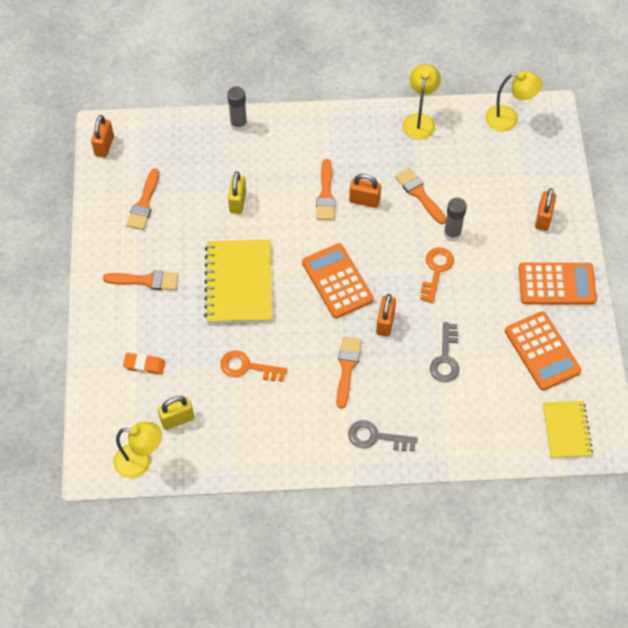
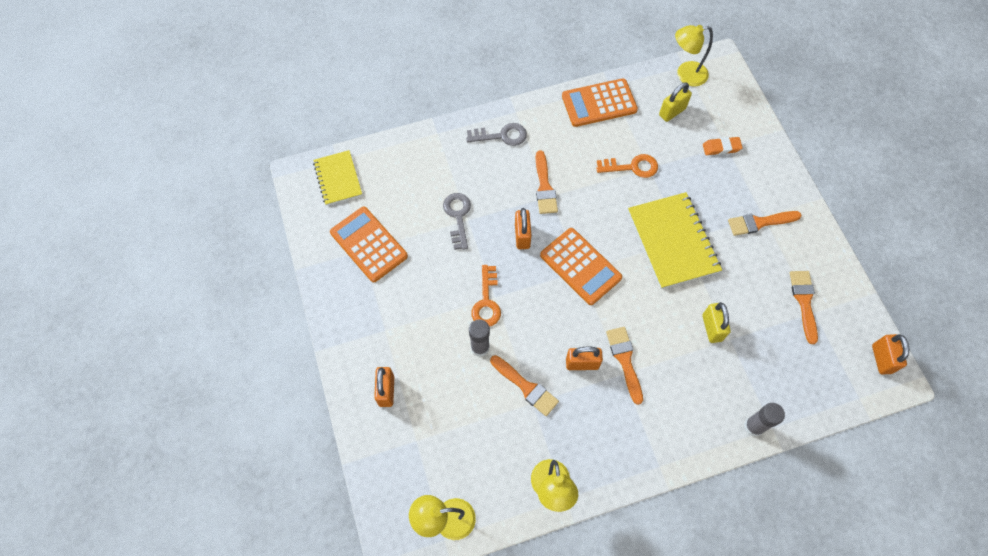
camera: 165 degrees right, 5 degrees up
(556, 284) = (363, 317): orange calculator -> orange calculator (599, 103)

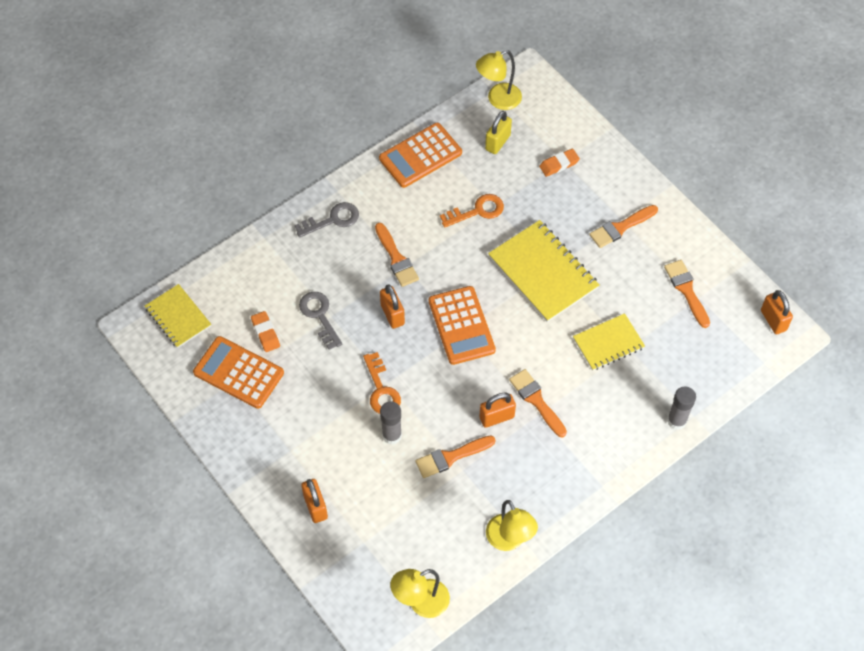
camera: 20 degrees left, 5 degrees down
(405, 217) = (265, 333): none -> orange eraser
(526, 387) = (451, 457): orange brush -> orange brush turned 135 degrees clockwise
(580, 266) = (461, 326): orange calculator -> orange calculator turned 45 degrees clockwise
(711, 328) = (608, 343): yellow padlock -> yellow notebook

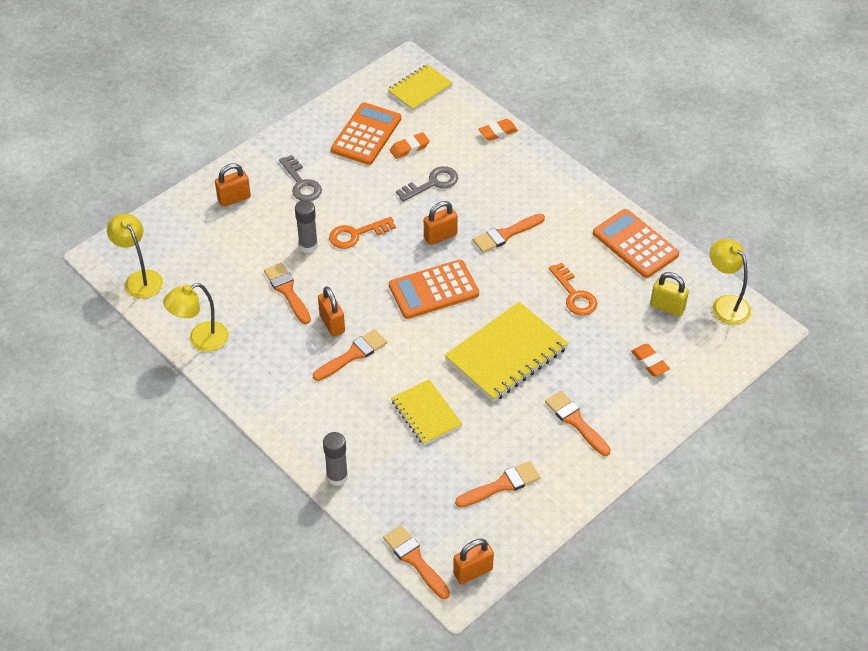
camera: 85 degrees right, 10 degrees down
(255, 251) = (498, 132): none -> orange eraser
(333, 220) = (543, 183): grey key -> grey key (301, 183)
(762, 363) = (415, 560): none -> orange brush

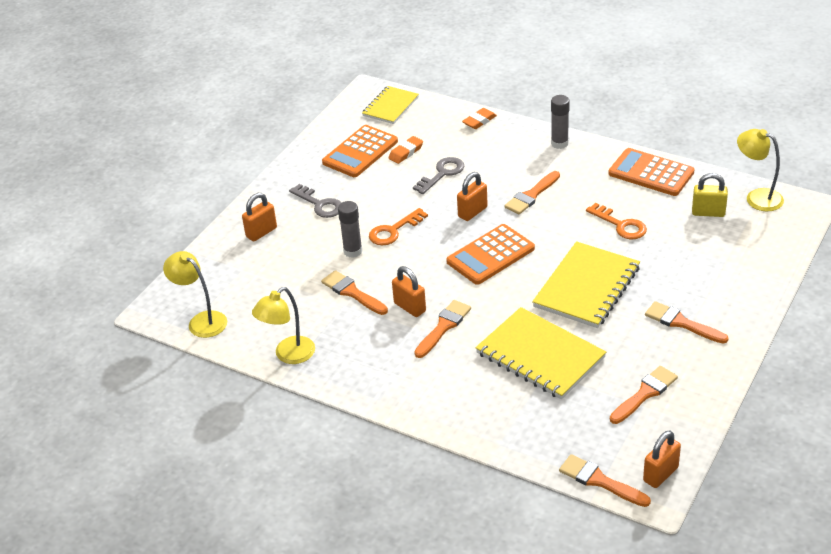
camera: 15 degrees left, 10 degrees down
(337, 477) = (485, 432): grey glue stick -> grey glue stick (559, 143)
(366, 134) = (360, 152): orange calculator -> orange calculator turned 150 degrees counterclockwise
(426, 413) = (540, 355): yellow notebook -> yellow notebook, size x1.64
(649, 362) = (719, 259): orange eraser -> none

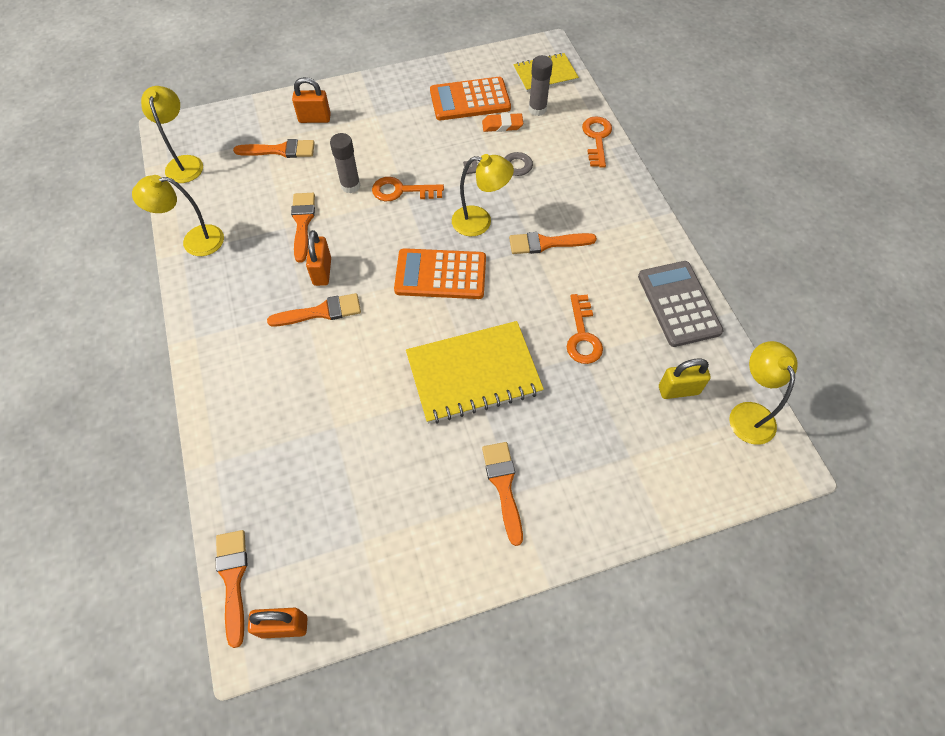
camera: 40 degrees right, 20 degrees up
(320, 204) = (383, 125): grey key -> none
(472, 212) = (480, 221): orange padlock -> yellow lamp
(479, 121) = (597, 138): orange eraser -> orange key
(540, 355) = (352, 407): yellow notebook -> none
(559, 143) = (635, 210): grey glue stick -> grey glue stick (537, 109)
(645, 393) = (379, 529): orange brush -> orange brush (280, 150)
(651, 173) = (678, 304): orange calculator -> grey calculator
(708, 212) = (678, 390): yellow padlock -> yellow padlock turned 60 degrees counterclockwise

